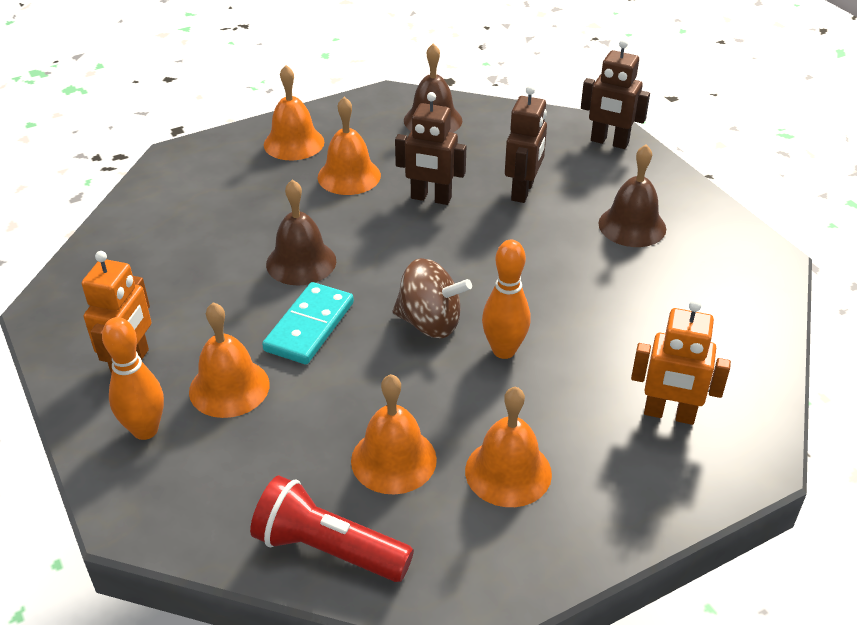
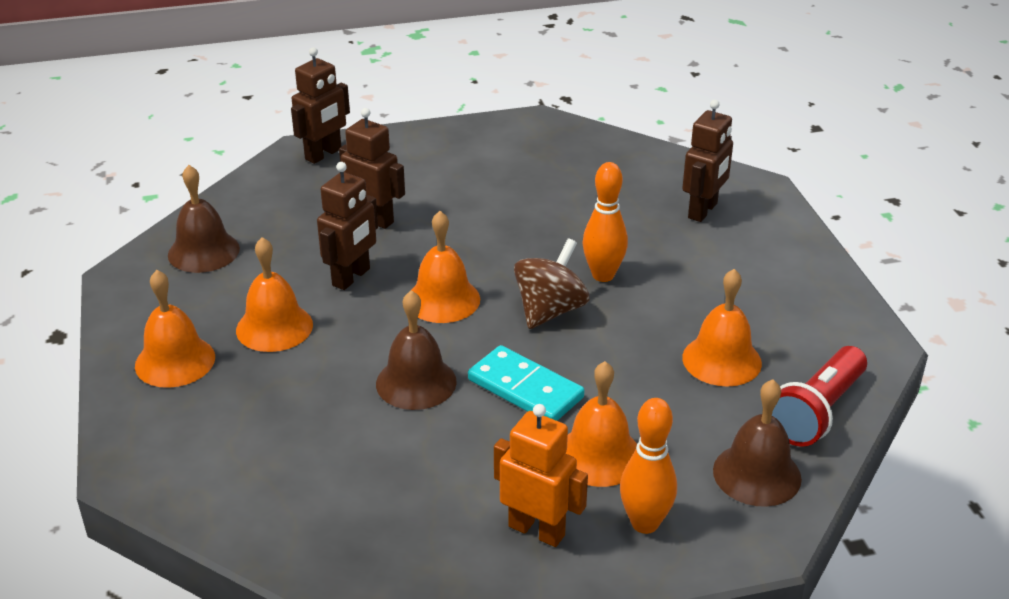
camera: 75 degrees left, 5 degrees down
(508, 472) = (748, 300): orange bell -> orange bell (443, 299)
(632, 226) = (461, 172): brown bell -> brown bell (757, 474)
(669, 414) = (703, 211): orange robot -> brown robot

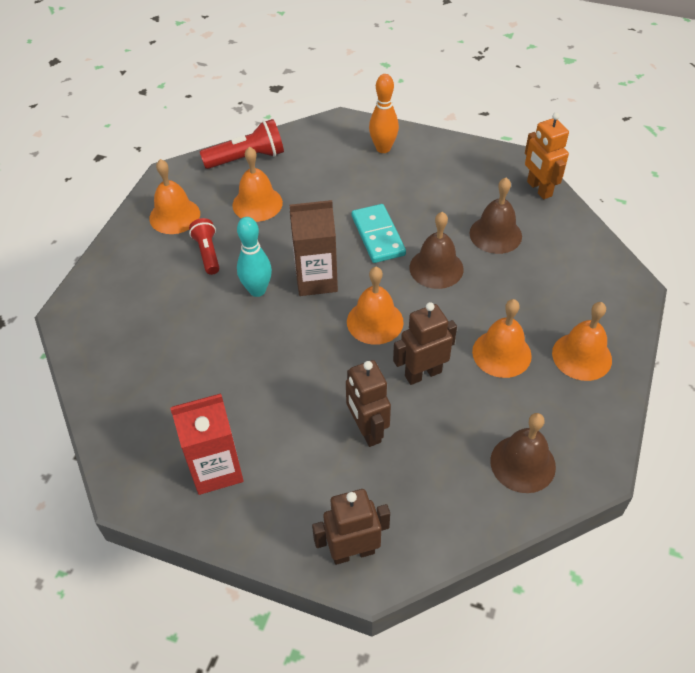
camera: 145 degrees left, 15 degrees up
(483, 153) = (216, 469): none -> red carton
(537, 530) = (434, 166): orange robot -> orange robot (539, 189)
(550, 311) = (316, 280): brown spinning top -> brown carton
(599, 455) = (374, 185): orange bell -> orange bell (174, 216)
(603, 275) = (257, 290): orange bowling pin -> turquoise bowling pin
(703, 211) = (133, 311): brown robot -> none
(704, 285) = (207, 253): none -> red flashlight
(757, 474) = (310, 146): brown bell -> brown bell (495, 234)

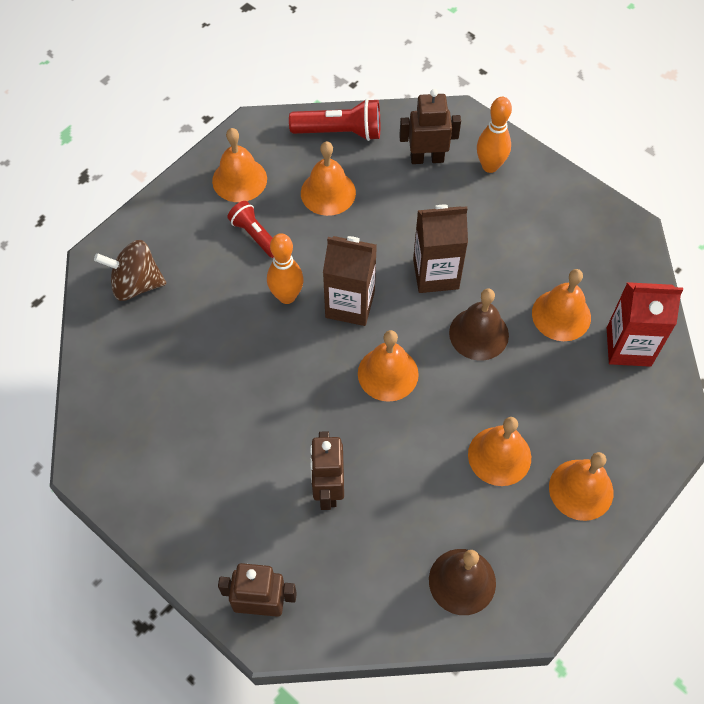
camera: 20 degrees right, 10 degrees up
(113, 322) = (136, 284): none -> brown spinning top
(207, 253) = (255, 235): red flashlight -> red flashlight turned 45 degrees counterclockwise
(216, 469) = (173, 475): red carton -> red carton (628, 347)
(257, 290) = (287, 296): turquoise bowling pin -> orange bowling pin
(378, 236) = (436, 274): turquoise domino -> brown carton
(423, 374) = (409, 449): brown robot -> brown robot (427, 158)
(495, 234) = (561, 315): brown bell -> orange bell
(539, 189) = (637, 274): orange robot -> none

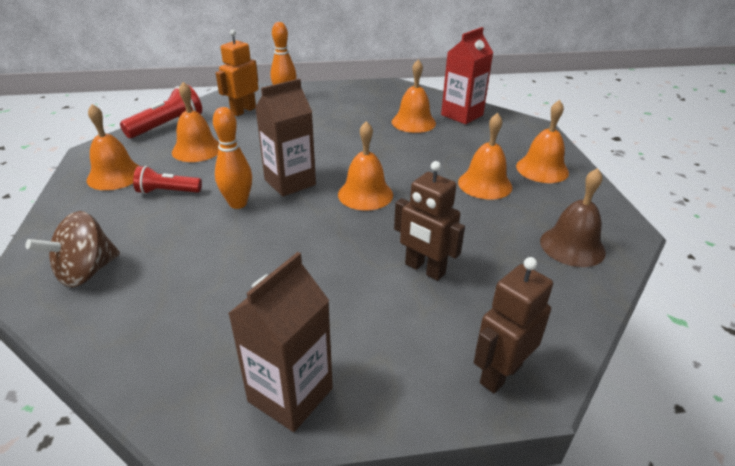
camera: 50 degrees left, 25 degrees down
(427, 158) = (243, 111): brown robot -> orange robot
(436, 274) = (322, 144): brown carton -> brown carton (290, 395)
(478, 334) = (386, 150): brown bell -> none

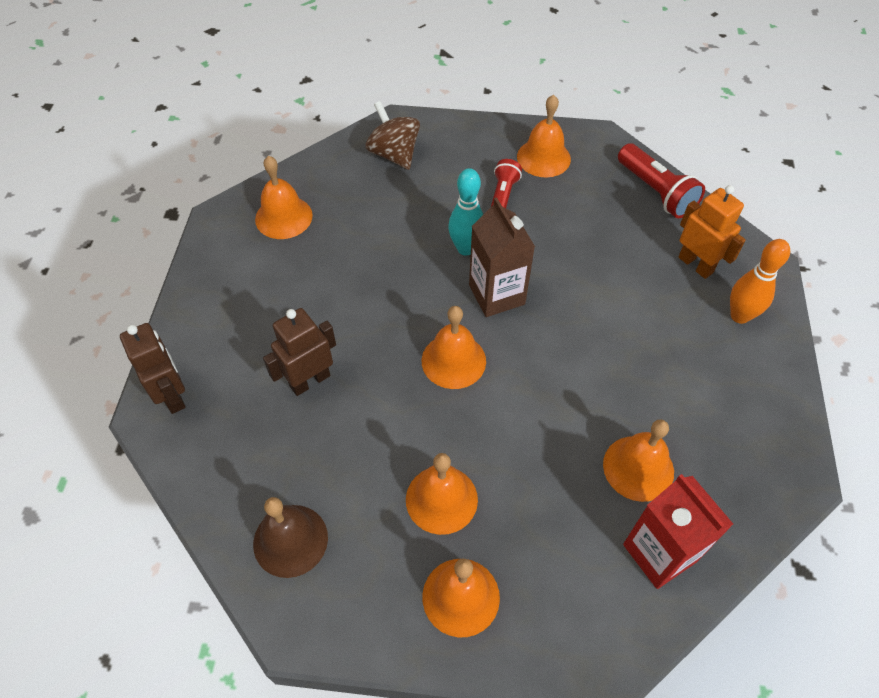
camera: 105 degrees right, 20 degrees up
(197, 149) = (589, 218): orange bell -> orange bell (283, 217)
(238, 204) = (465, 248): orange bowling pin -> turquoise bowling pin
(290, 395) = (220, 264): brown carton -> none

